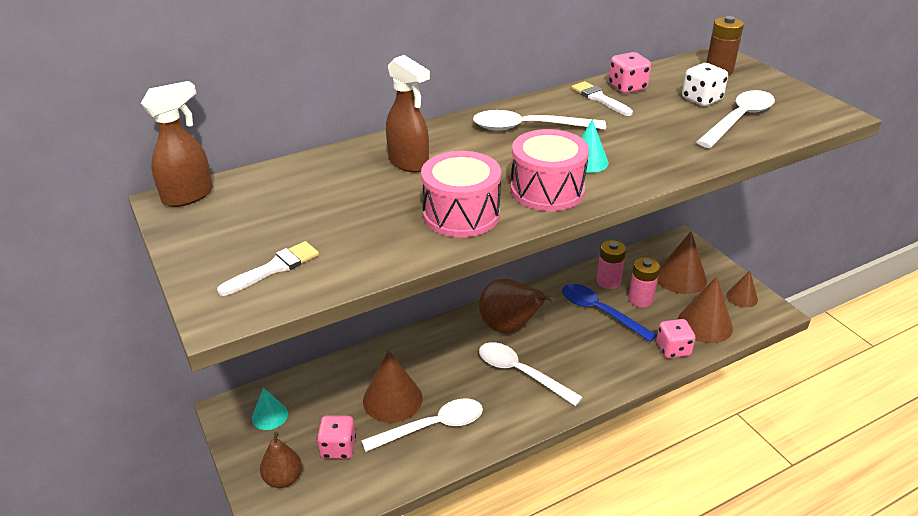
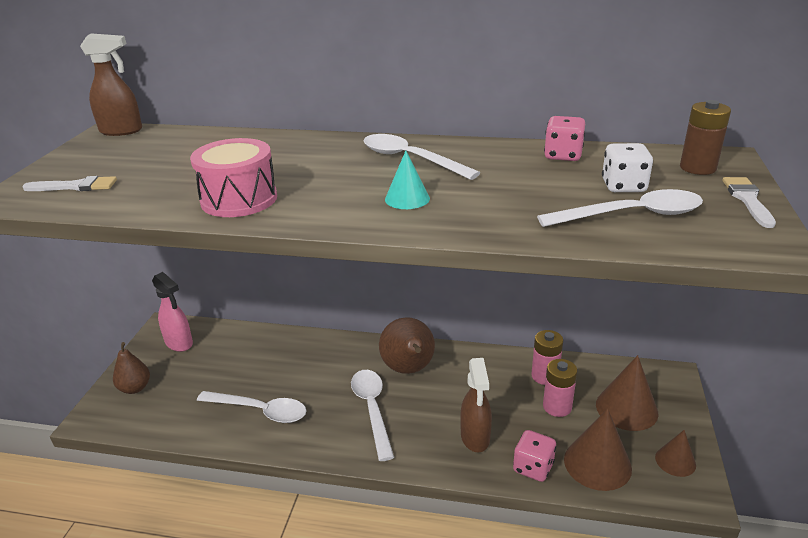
camera: 40 degrees right, 5 degrees down
(269, 416) = (179, 343): turquoise cone -> pink spray bottle
(338, 448) = (187, 388): pink dice -> none
(392, 399) = (260, 375): brown cone -> none
(409, 163) = (276, 154): brown spray bottle -> brown spray bottle (475, 438)
(547, 190) = (332, 207): pink drum -> none
(599, 98) = (517, 156): white brush -> white brush (747, 200)
(600, 312) = (503, 397): blue spoon -> none

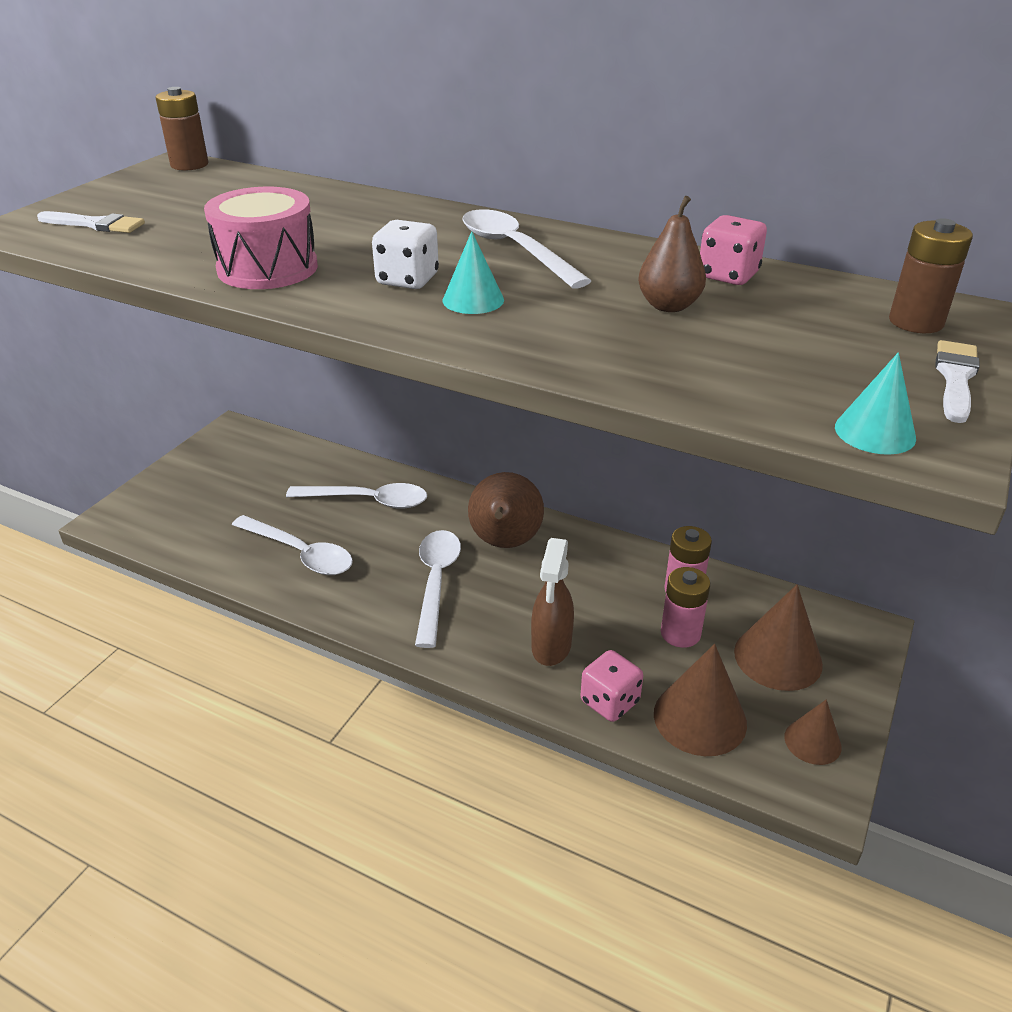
camera: 15 degrees right, 5 degrees up
(122, 131) = (189, 165): brown spray bottle -> brown battery
(135, 388) = (170, 495): brown pear -> brown pear (668, 306)
(179, 343) = (241, 453): pink spray bottle -> none
(623, 186) = (782, 330): white dice -> white dice (407, 280)
(631, 215) = (761, 371): white spoon -> white spoon (367, 501)
(729, 243) = (875, 432): none -> turquoise cone

